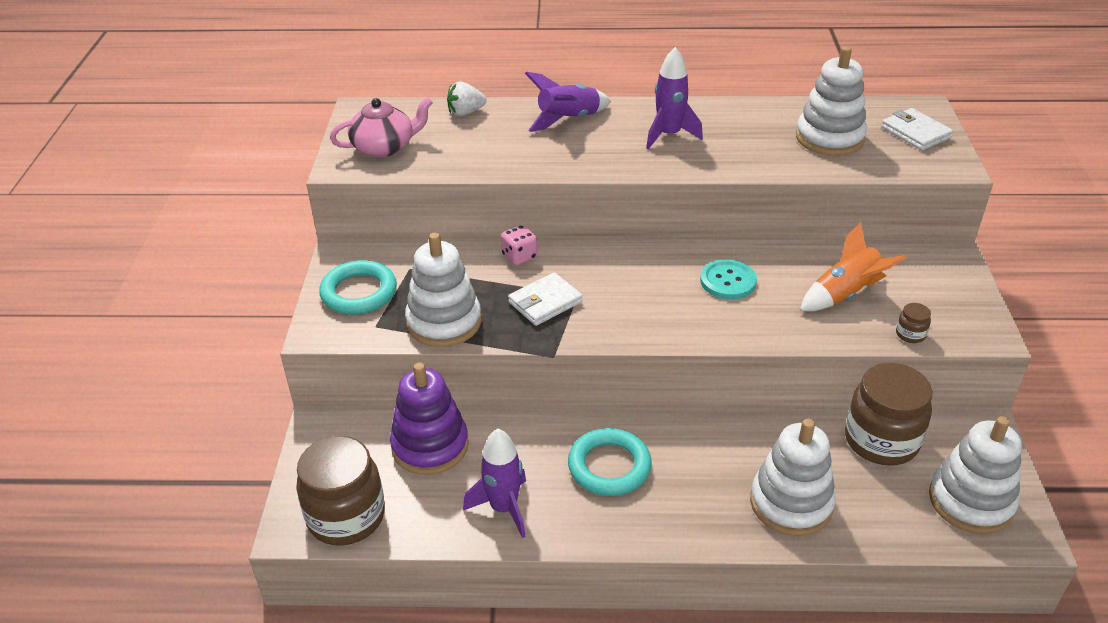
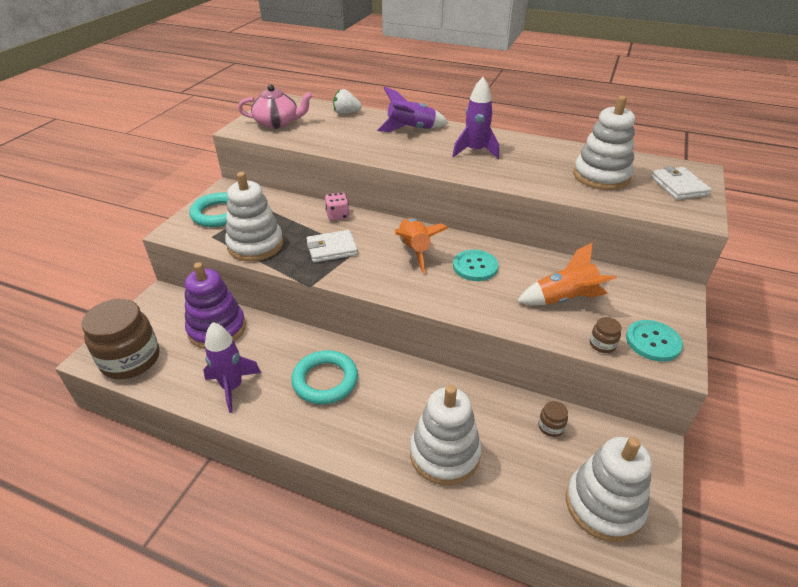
camera: 20 degrees right, 0 degrees up
(645, 278) = (414, 250): none -> orange rocket
(881, 440) = (551, 427): brown jar -> brown jar, size x0.40
(956, 317) = (653, 342): none -> turquoise button

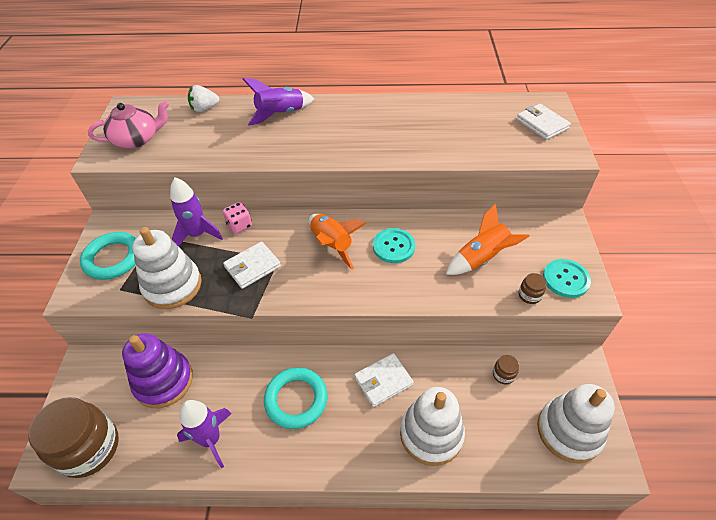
camera: 20 degrees left, 10 degrees up
(417, 392) = (383, 381): none -> white wallet
(475, 151) = (354, 127): purple rocket -> purple rocket (197, 234)
(601, 176) = (476, 129): white stacking toy -> none

